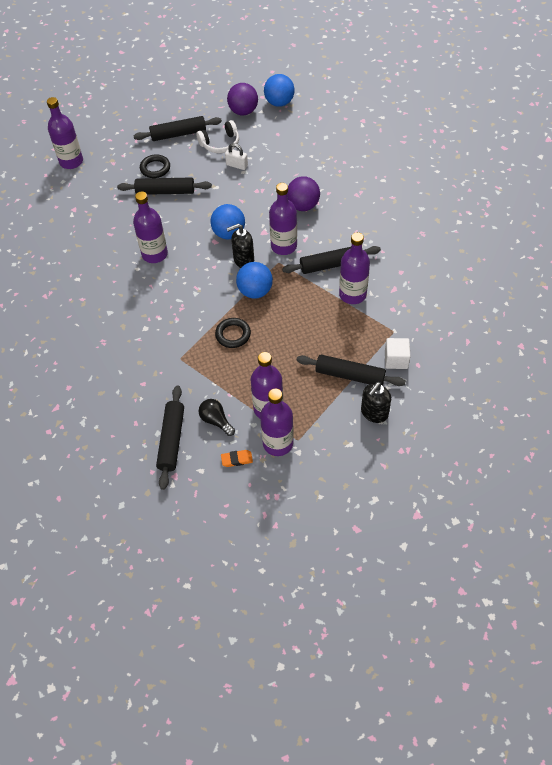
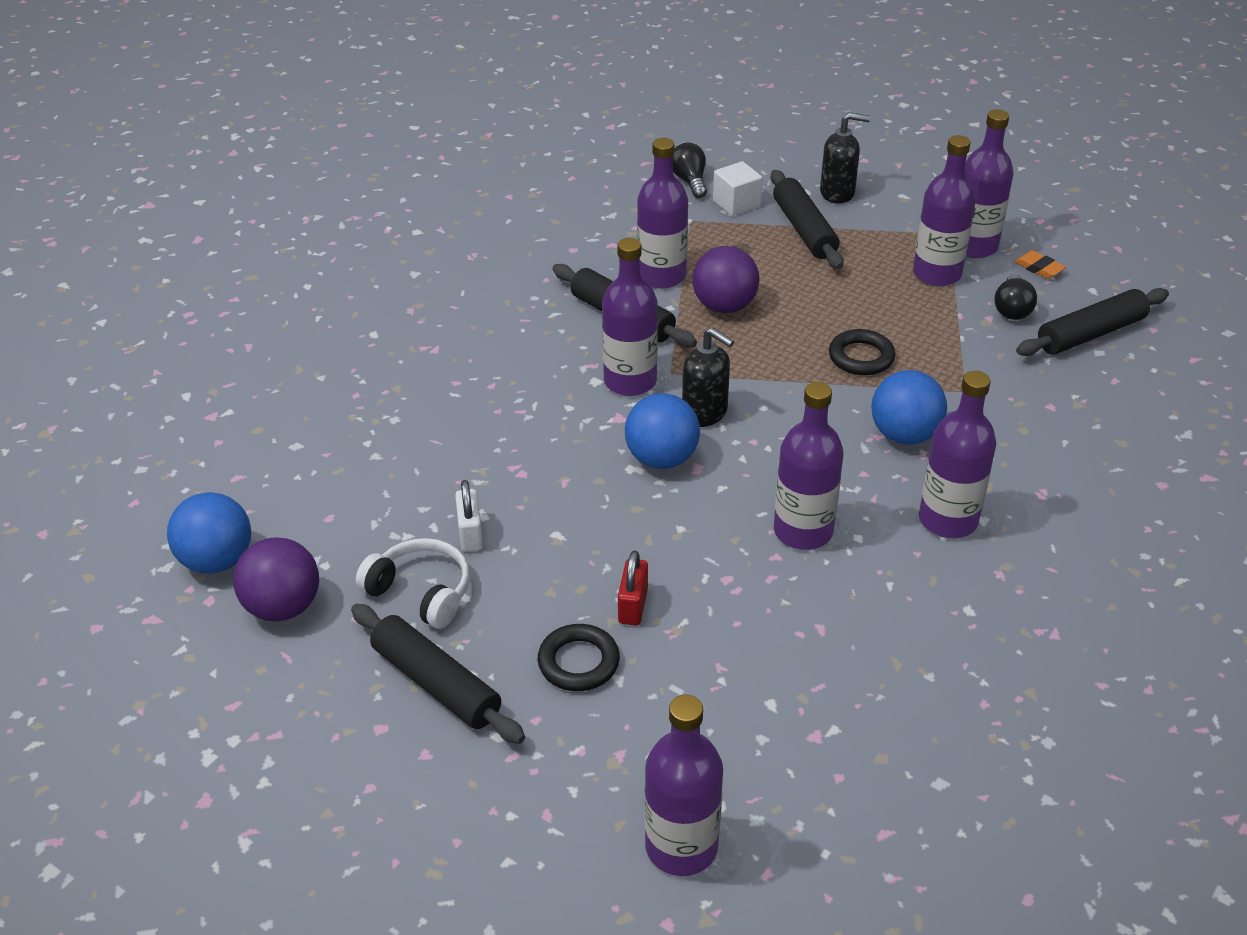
camera: 125 degrees left, 15 degrees down
(119, 301) = (948, 520): none -> purple bottle
(165, 191) = (633, 606): black rolling pin -> red padlock
(255, 291) = (756, 371): blue ball -> blue ball (904, 435)
(303, 206) = (514, 398): purple ball -> purple ball (724, 306)
(433, 351) = (690, 181): none -> black light bulb

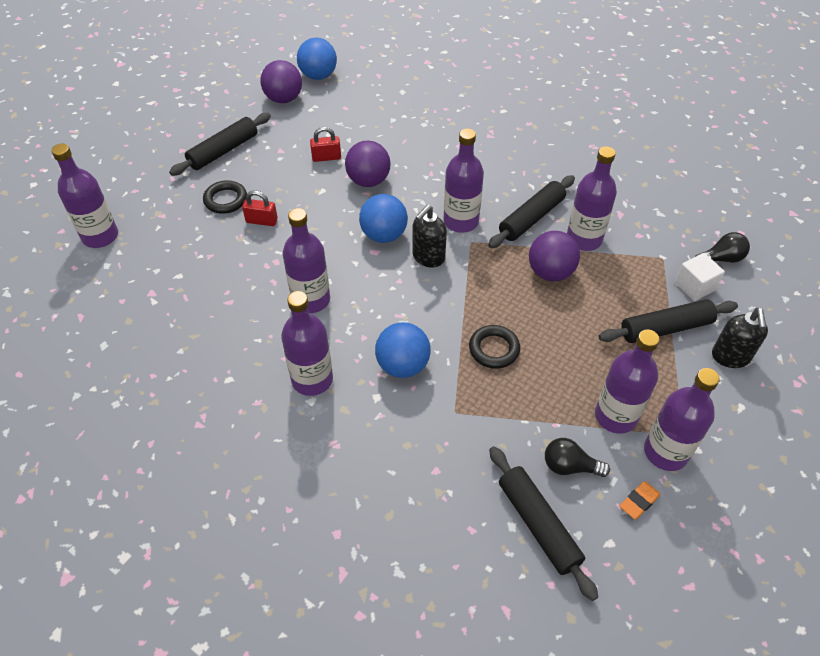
camera: 90 degrees right, 10 degrees up
(421, 592) = (286, 142): white headphones -> none
(470, 534) = (326, 157): white padlock -> red padlock
(535, 479) = (368, 181): none -> purple ball

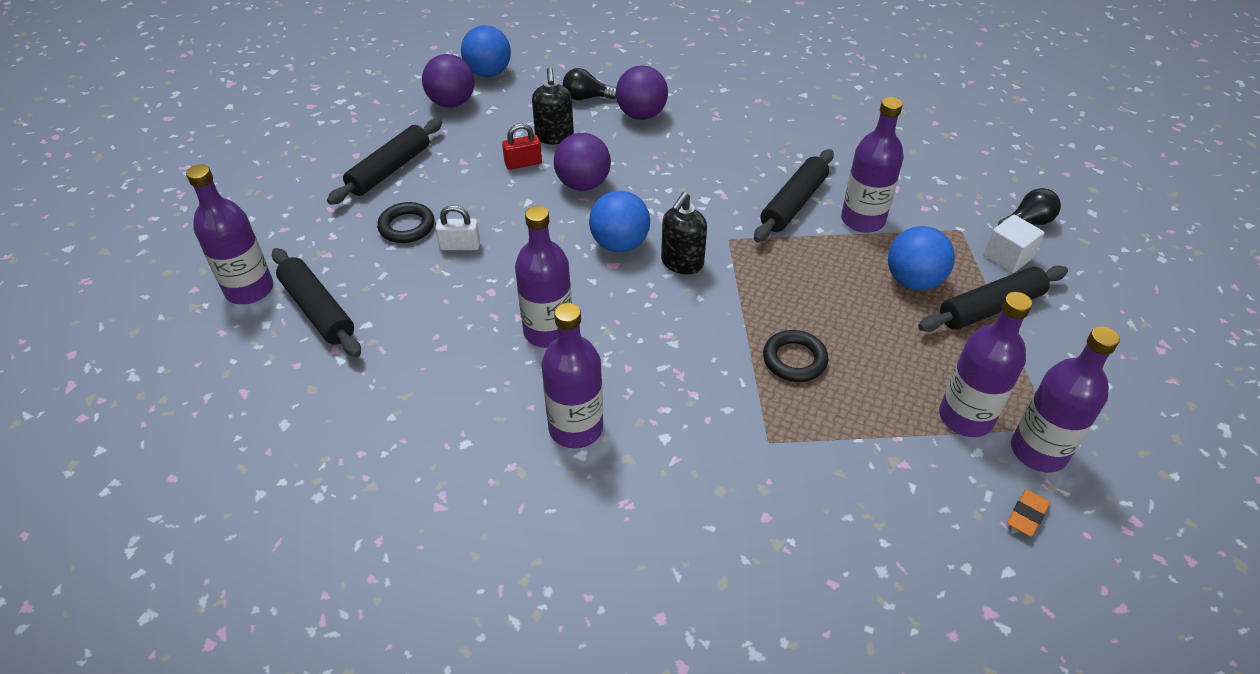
camera: 10 degrees left, 5 degrees down
(262, 221) = (460, 246): red padlock -> white padlock
(403, 365) = (687, 394): blue ball -> blue ball (913, 281)
(461, 221) = (710, 217): purple bottle -> none
(538, 524) = (914, 563): black rolling pin -> black rolling pin (318, 310)
(550, 272) = (835, 262): purple ball -> purple ball (641, 115)
(569, 466) = (930, 486): black light bulb -> black light bulb (586, 98)
(730, 357) = (1075, 330): black soap dispenser -> black soap dispenser (554, 137)

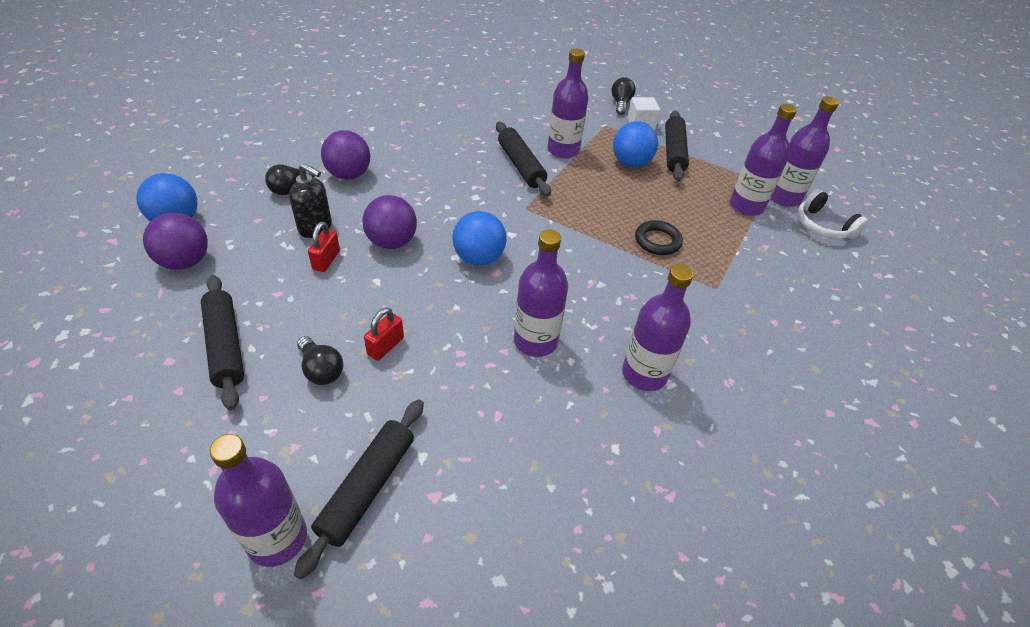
camera: 60 degrees left, 0 degrees up
(318, 310) = (367, 488): black rolling pin -> black rolling pin turned 60 degrees counterclockwise
(407, 226) = (321, 370): black ring -> black light bulb
(460, 246) = (385, 346): white padlock -> red padlock
(682, 263) = (528, 240): black soap dispenser -> none
(1026, 515) = (823, 226): orange eraser -> white headphones

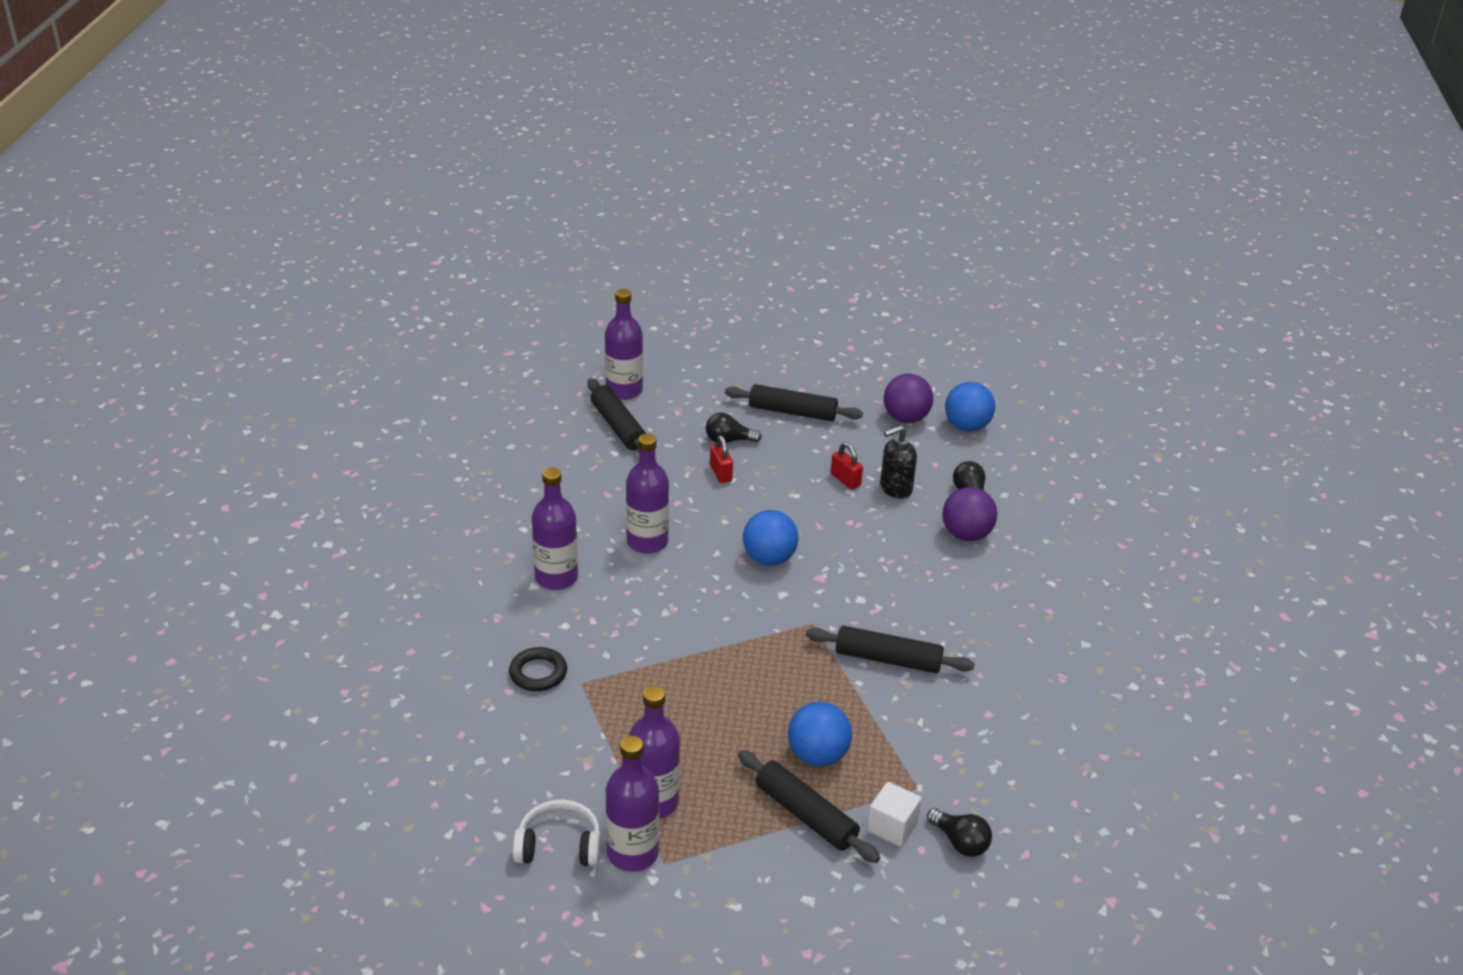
camera: 130 degrees right, 10 degrees down
(392, 242) = (837, 521): purple ball -> none
(563, 150) = (890, 711): purple bottle -> none
(657, 241) = (677, 686): black ring -> black ring (538, 673)

